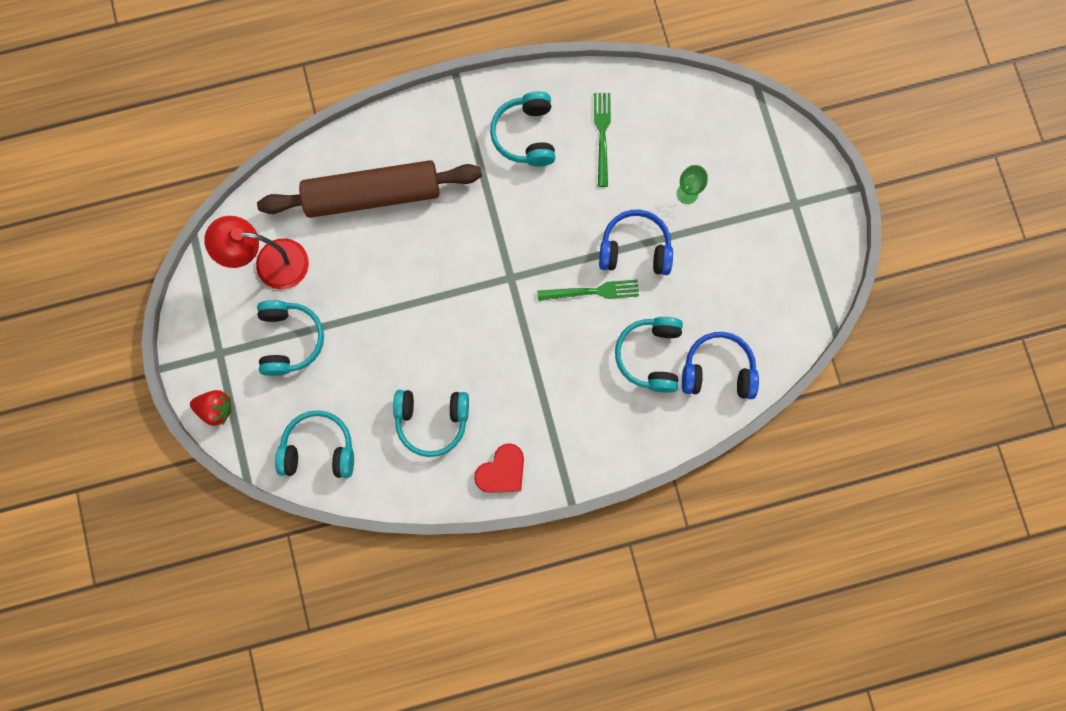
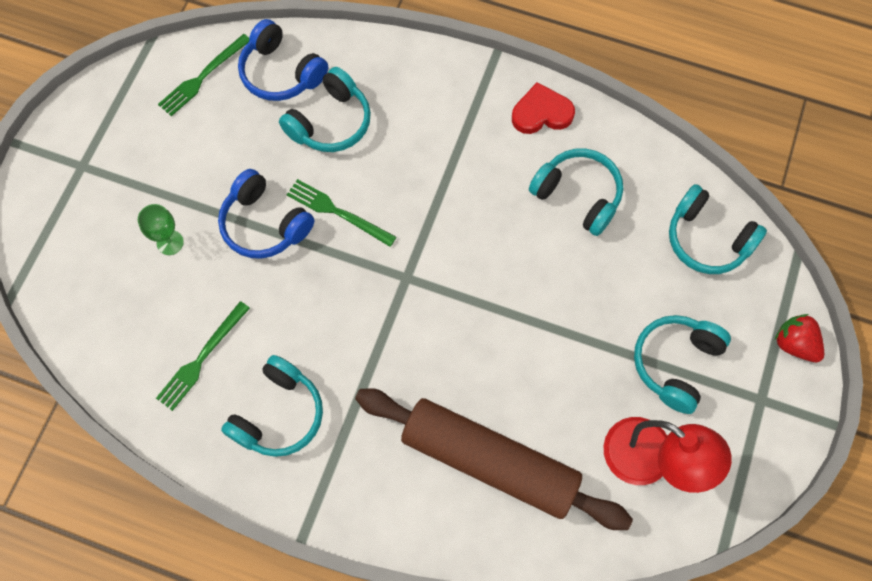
camera: 145 degrees left, 10 degrees down
(771, 327) = (203, 77): none -> green fork

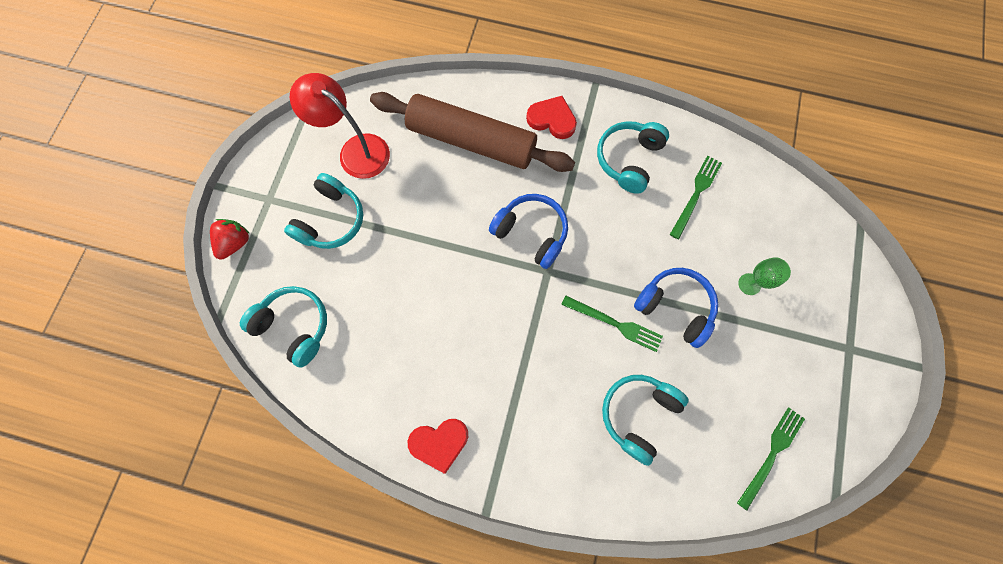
camera: 175 degrees right, 5 degrees up
(281, 73) = (697, 466): blue headphones -> blue headphones (531, 233)
(373, 485) = (552, 119): none -> red heart
(578, 195) = (405, 358): turquoise headphones -> none
(794, 344) = (236, 243): red strawberry -> red strawberry turned 105 degrees counterclockwise

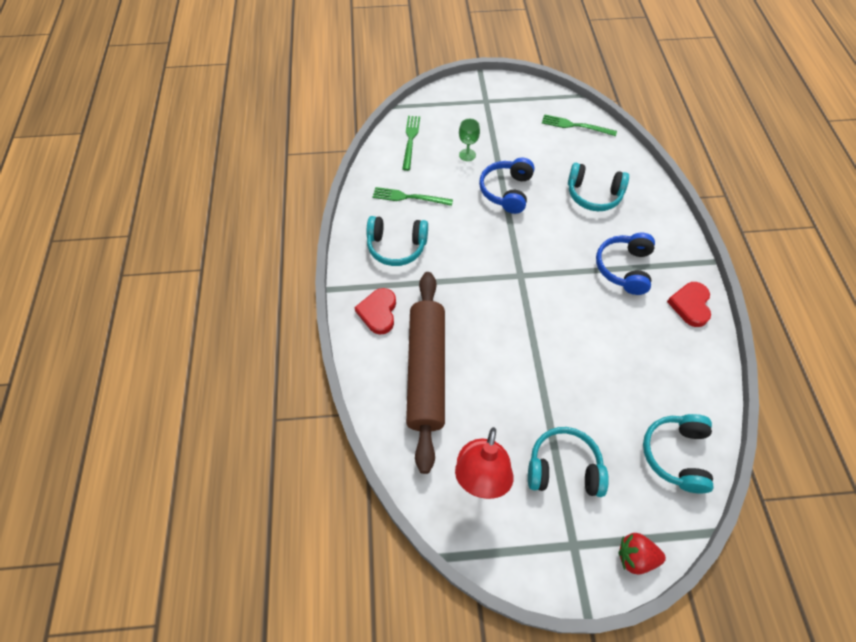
camera: 110 degrees left, 15 degrees down
(439, 443) = (690, 305): red heart -> red heart turned 135 degrees counterclockwise
(531, 233) = (494, 296): blue headphones -> blue headphones (624, 268)
(614, 324) = (538, 222): green fork -> green fork (410, 140)

